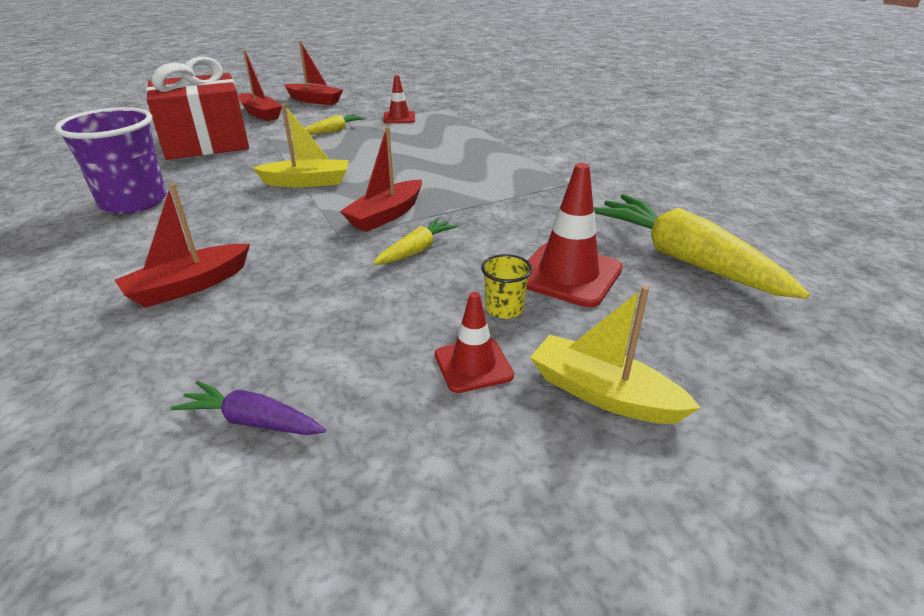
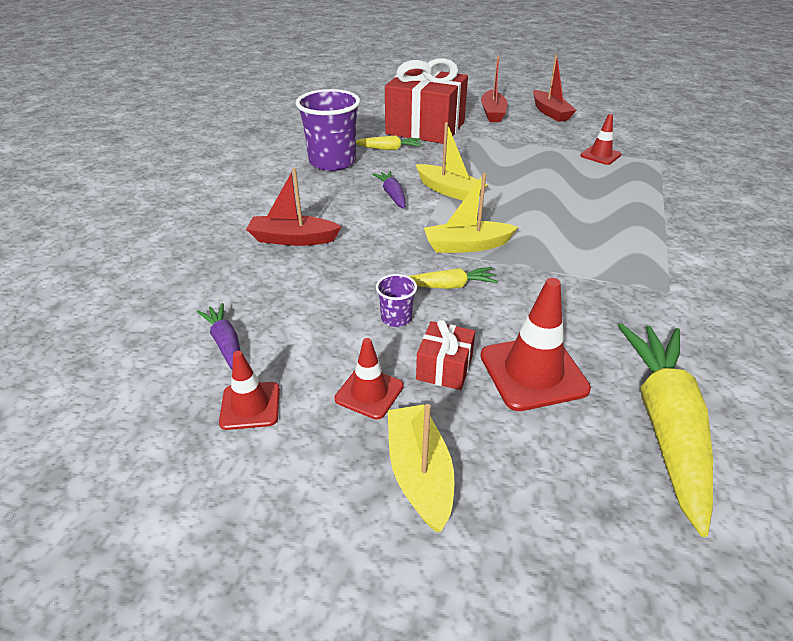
camera: 45 degrees right, 5 degrees up
(252, 205) = (392, 195): none -> purple carrot
(334, 131) = (528, 150): yellow carrot -> yellow carrot (389, 149)
(375, 455) = (250, 406): none -> red traffic cone
(386, 215) = (467, 245): red boat -> yellow boat
(407, 296) = (396, 318): none -> purple cup
(504, 309) = (444, 368): yellow cup -> red gift

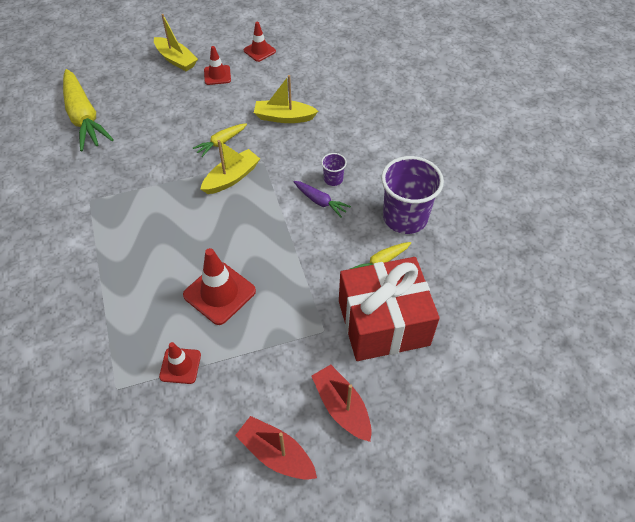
camera: 145 degrees right, 15 degrees up
(225, 343) = (299, 65): purple carrot -> none
(293, 239) = (340, 131): red boat -> none
(396, 318) = (234, 111): purple cup -> purple cup (333, 179)
(444, 368) = (192, 99): red gift -> none
(449, 191) = (283, 229): yellow boat -> yellow boat (284, 117)
(533, 372) = (151, 115): red traffic cone -> red traffic cone (219, 293)

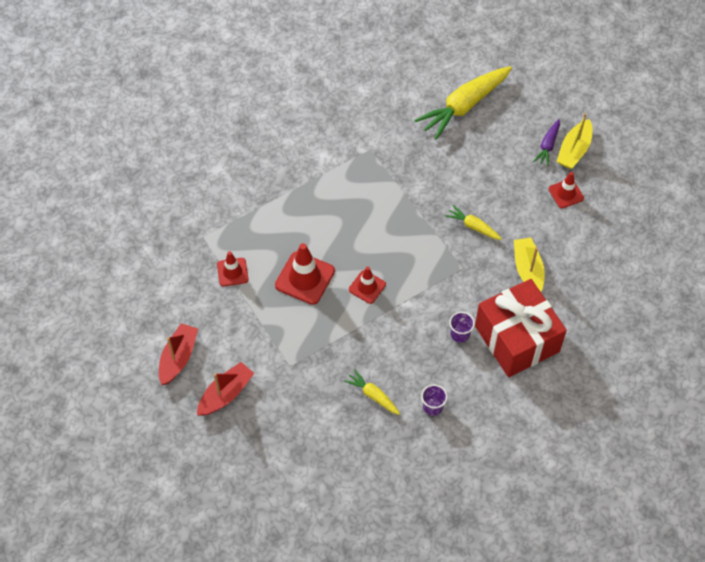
camera: 75 degrees right, 5 degrees up
(231, 178) = (432, 249): yellow boat -> none
(259, 51) = (620, 220): red traffic cone -> red traffic cone (367, 287)
(320, 202) = (428, 330): purple carrot -> purple carrot (547, 146)
(383, 322) = (311, 409): red gift -> red gift (517, 339)
(405, 217) = (432, 407): purple cup -> purple cup, size x0.45

